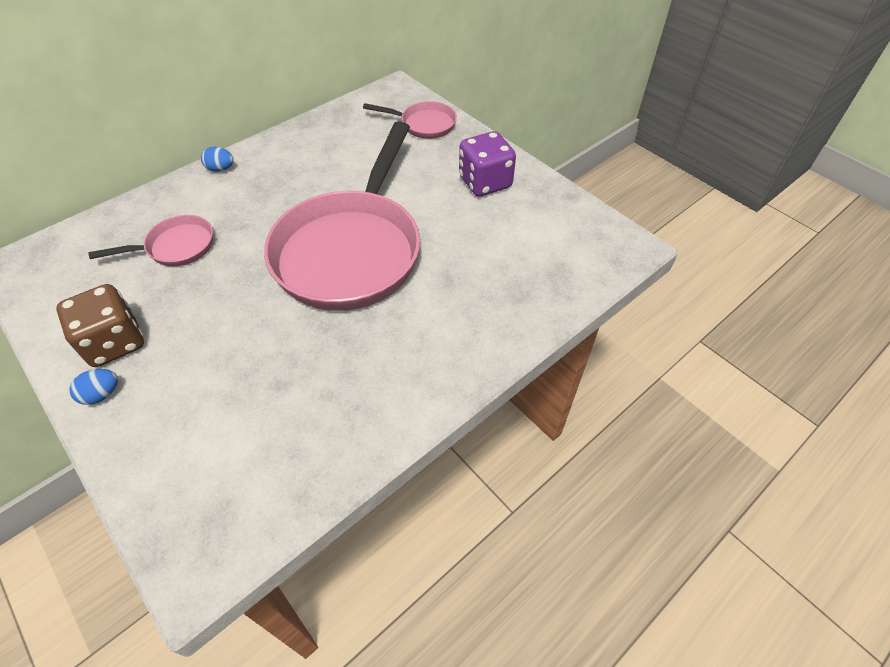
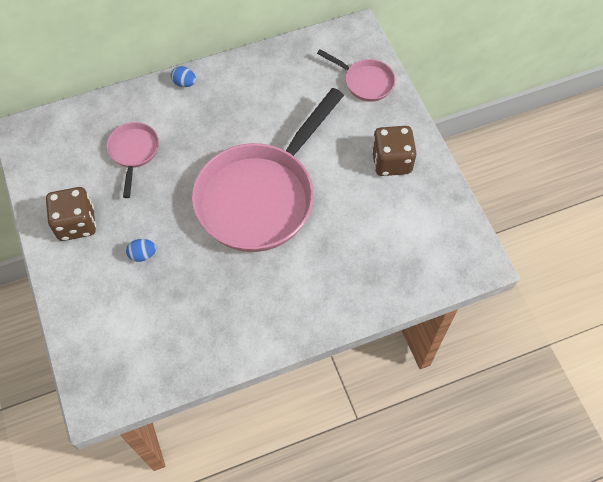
camera: 20 degrees right, 10 degrees up
(101, 394) = (61, 262): blue egg -> blue egg (143, 255)
(176, 247) = (134, 152): pink pan -> pink pan turned 90 degrees counterclockwise
(485, 182) = (391, 161): purple dice -> brown dice

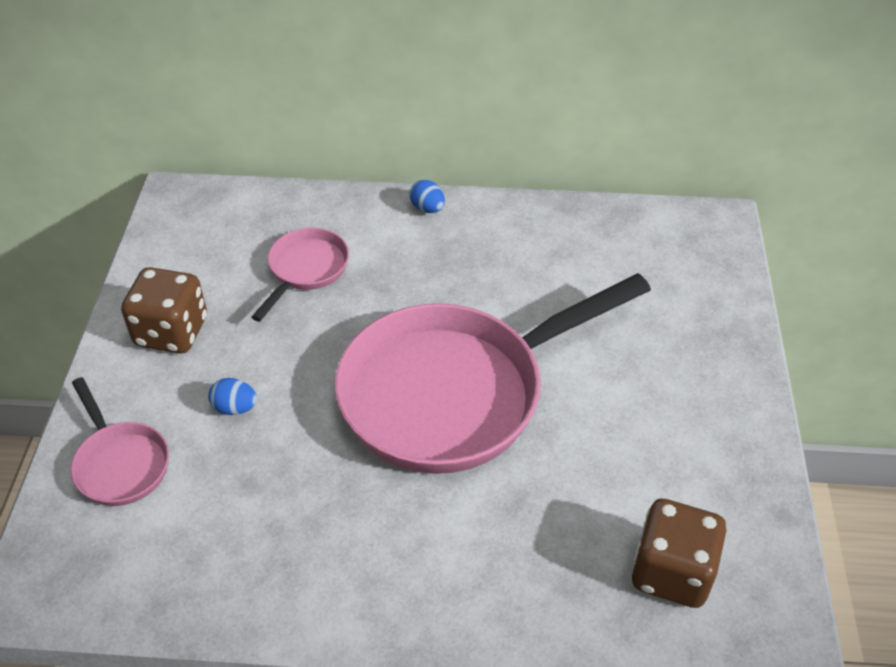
camera: 25 degrees right, 15 degrees down
(365, 82) = (700, 292): pink pan -> pink pan (120, 463)
(391, 161) = (691, 418): brown dice -> brown dice (672, 572)

